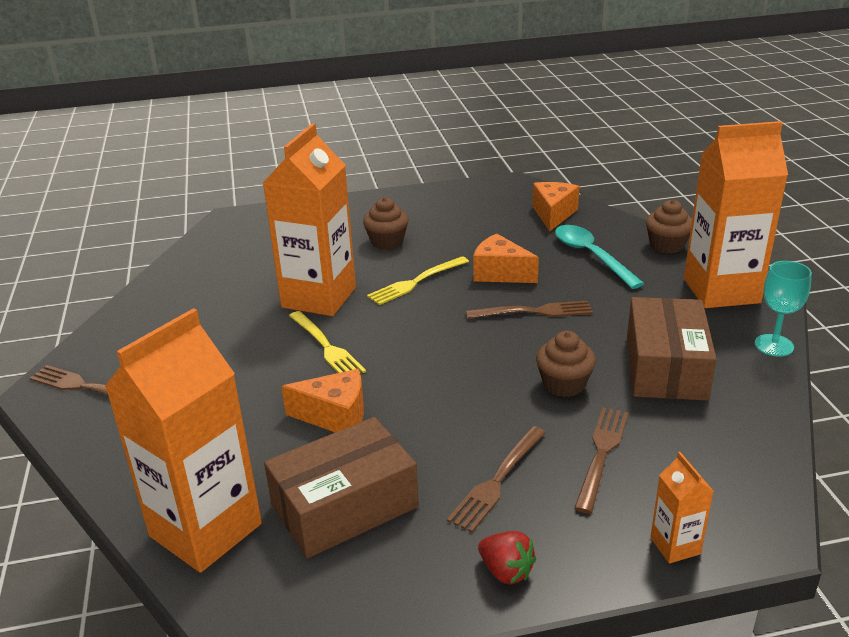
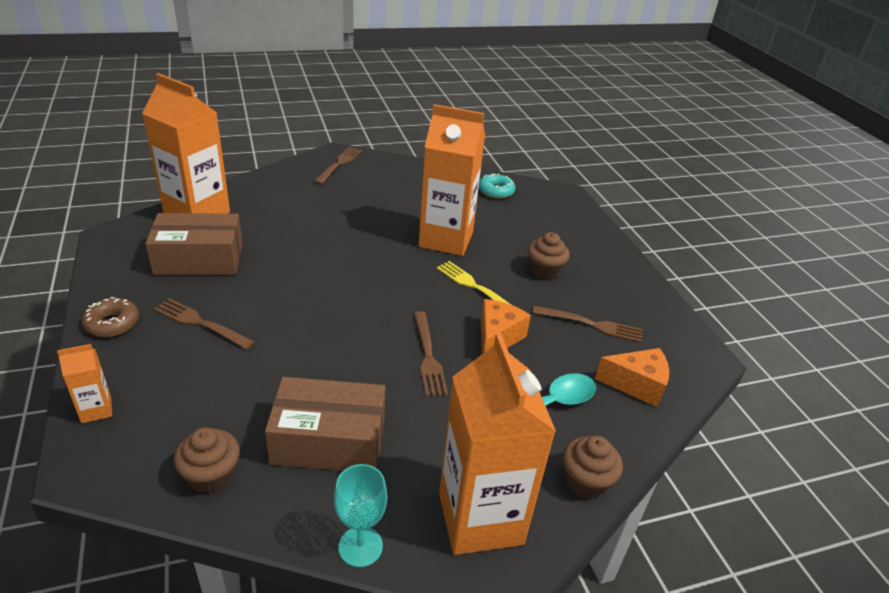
camera: 80 degrees right, 5 degrees up
(212, 260) = (496, 191): none -> turquoise donut
(326, 347) = (376, 245): yellow fork -> none
(335, 416) = (291, 252): orange cheese -> none
(344, 506) = (199, 259): brown box -> brown box turned 60 degrees counterclockwise
(506, 571) = (112, 323): red strawberry -> brown donut
(564, 384) = (311, 367): brown cupcake -> brown cupcake (211, 475)
(601, 454) = (213, 380): brown fork -> brown fork (591, 324)

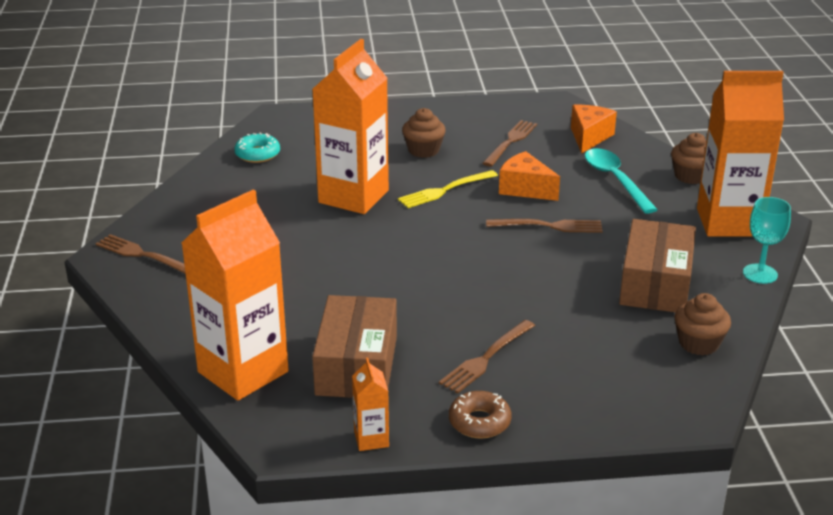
camera: 75 degrees left, 5 degrees down
(96, 410) = (620, 417): orange carton -> orange carton (371, 439)

